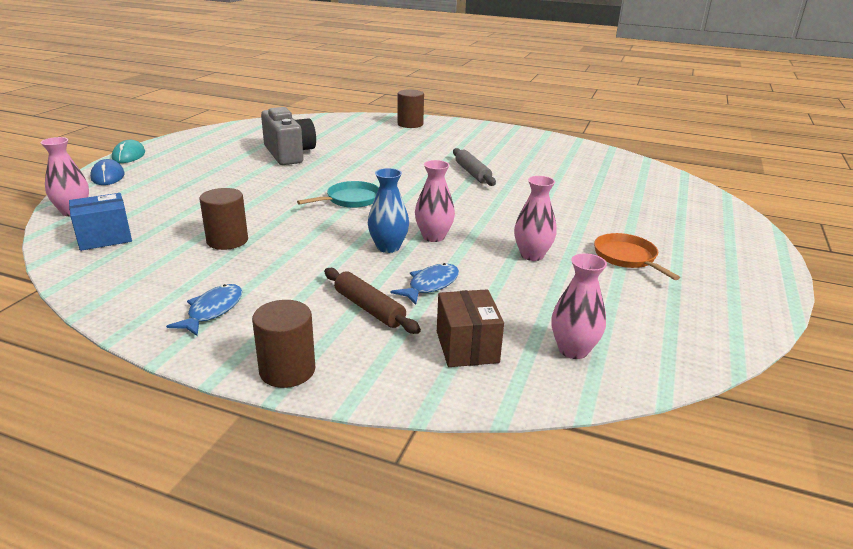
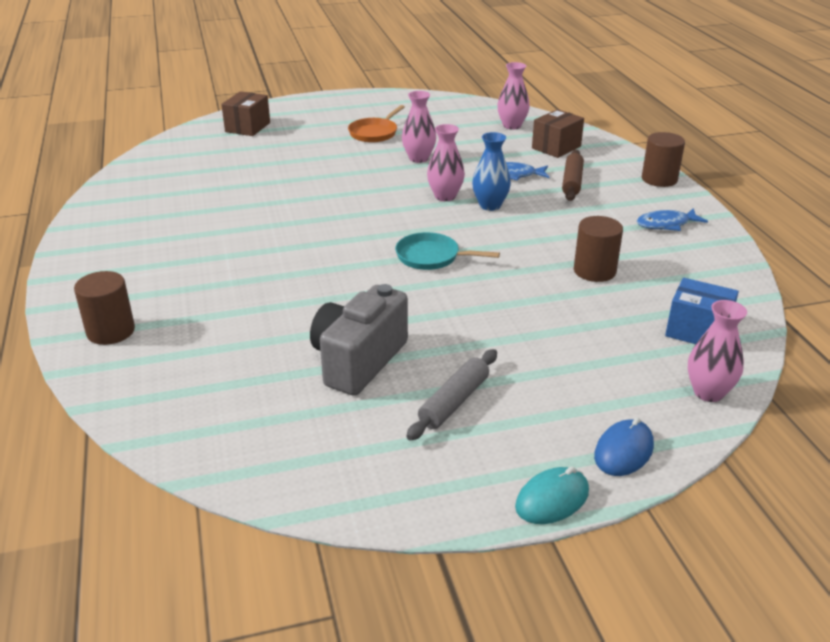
camera: 125 degrees left, 5 degrees up
(472, 173) = (273, 226): grey rolling pin -> grey rolling pin (454, 402)
(693, 210) = (248, 127): none -> brown box

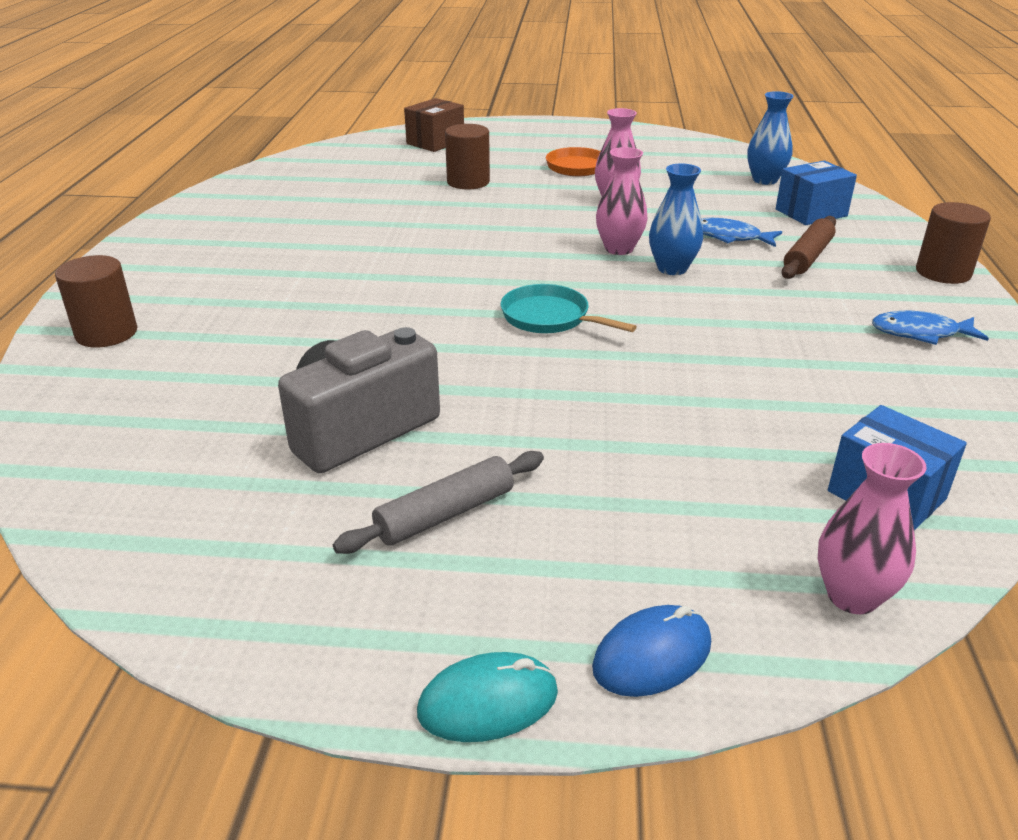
camera: 20 degrees right, 0 degrees up
(512, 126) = (765, 180): pink vase -> blue vase
(556, 147) = (811, 213): brown box -> blue box
(594, 271) = (770, 376): brown cylinder -> brown cylinder (468, 182)

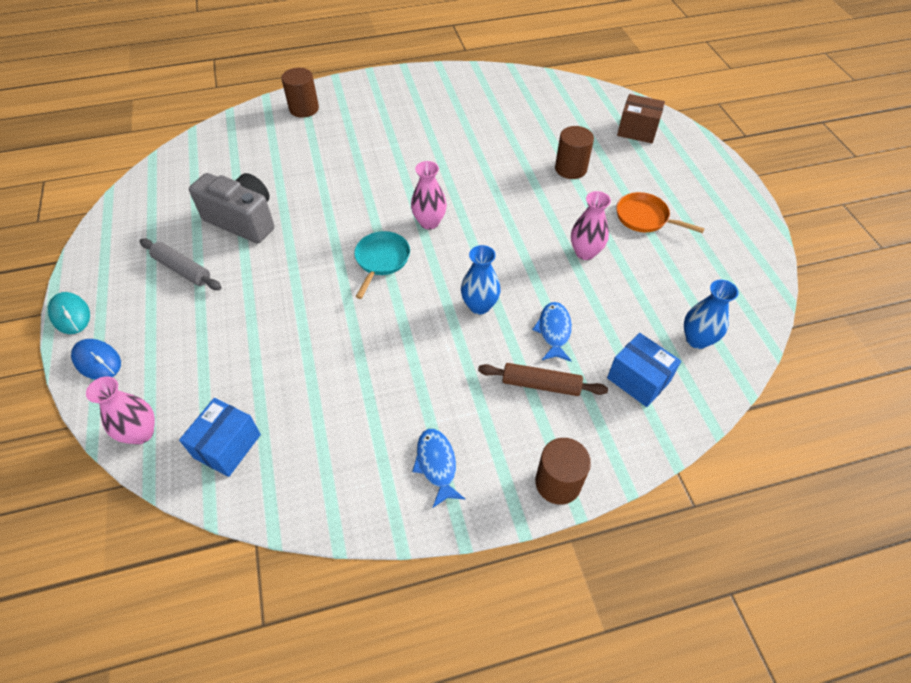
camera: 70 degrees right, 20 degrees up
(619, 249) = (498, 271): pink vase -> pink vase (429, 222)

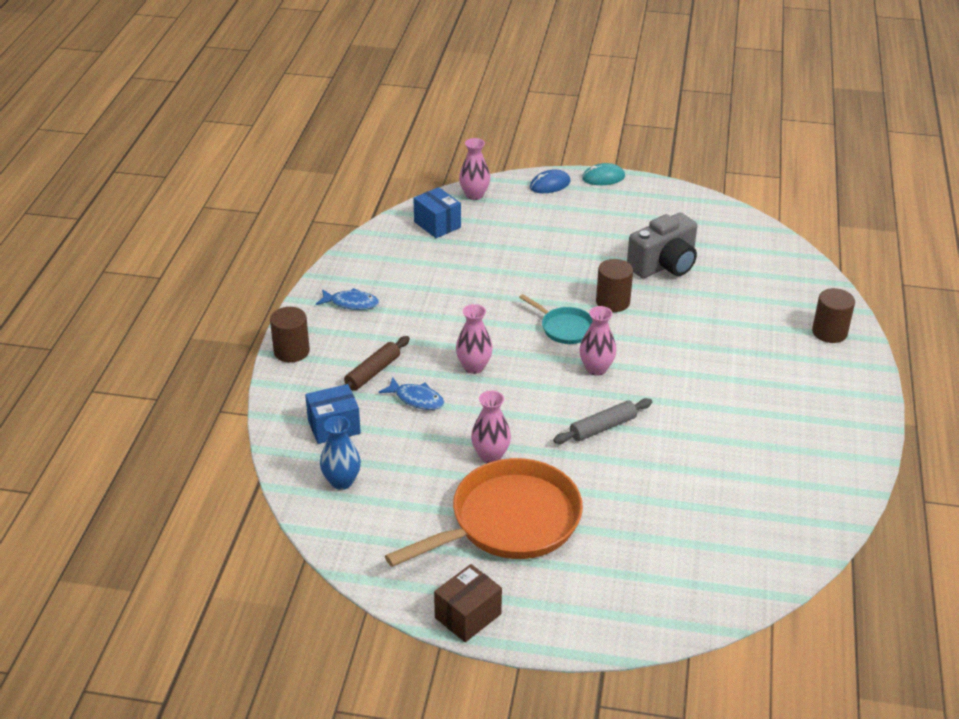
camera: 115 degrees right, 15 degrees down
(182, 270) = (620, 228): grey rolling pin -> grey rolling pin (602, 427)
(479, 306) = (474, 367): blue vase -> pink vase
(570, 168) = (620, 497): brown cylinder -> brown cylinder (612, 302)
(637, 130) = (660, 589): brown box -> brown box (468, 616)
(645, 217) = (509, 521): orange pan -> orange pan, size x2.05

